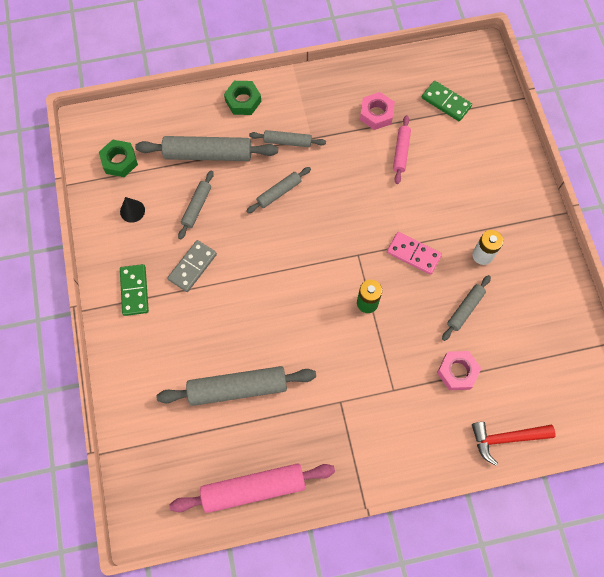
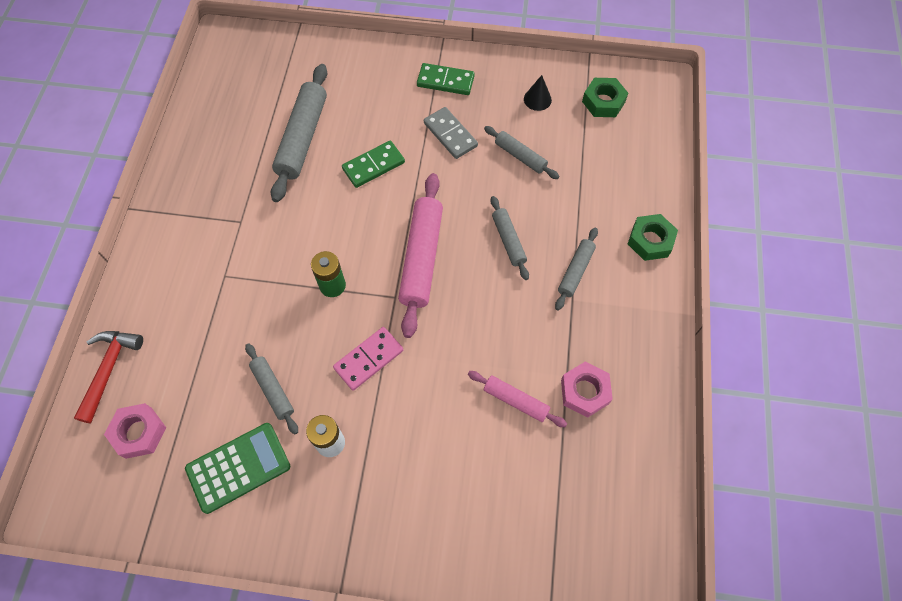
camera: 110 degrees right, 5 degrees down
(208, 154) = (585, 184): grey rolling pin -> none
(253, 488) = (203, 124): pink rolling pin -> pink rolling pin (422, 258)
(446, 102) = (576, 496): green domino -> green domino (373, 166)
(457, 372) = (207, 349): pink nut -> pink nut (139, 433)
(527, 307) = (238, 467): none -> green calculator

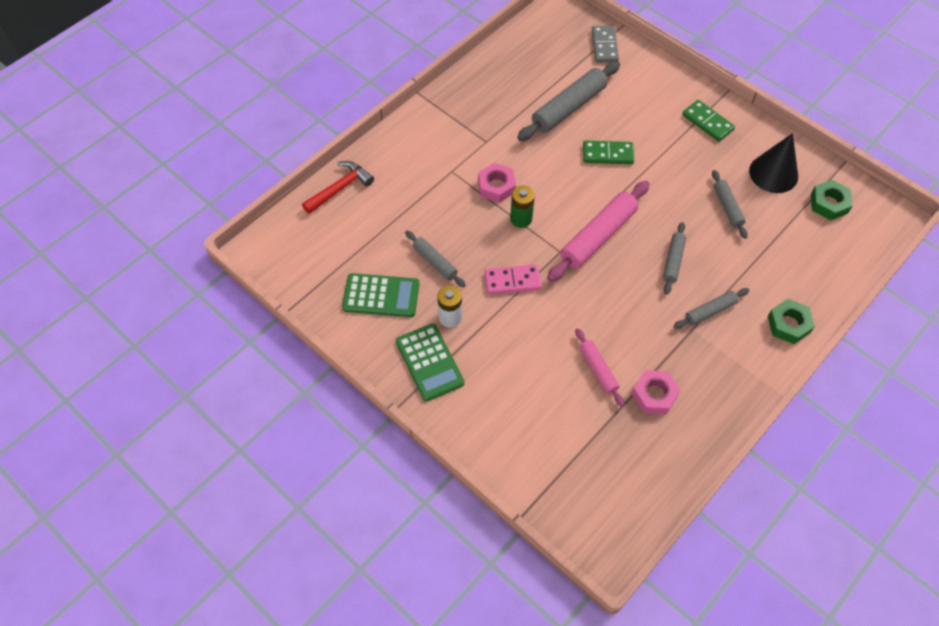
camera: 35 degrees right, 5 degrees down
(139, 433) = (334, 237): pink nut -> pink nut (496, 186)
(273, 390) = (435, 262): grey rolling pin -> grey rolling pin turned 45 degrees counterclockwise
(342, 510) = (429, 362): none -> green calculator
(450, 134) = (683, 163): grey domino -> grey domino (604, 46)
(537, 99) = (773, 173): black cone -> black cone, size x1.88

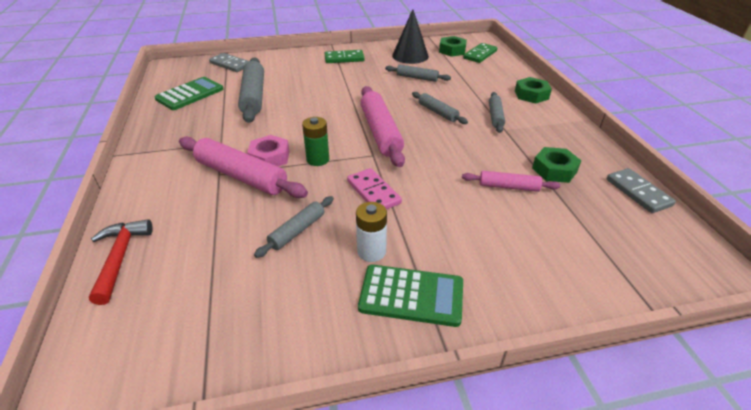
camera: 55 degrees left, 20 degrees down
(381, 296) = (289, 294): green calculator -> green calculator (190, 94)
(435, 262) = (297, 231): grey rolling pin -> grey rolling pin turned 45 degrees counterclockwise
(460, 186) = (241, 176): none -> pink rolling pin
(512, 281) = (373, 192): pink domino -> pink domino turned 60 degrees counterclockwise
(607, 154) = (316, 99): green domino -> green domino (480, 55)
(654, 395) = (554, 170): pink nut -> green nut
(673, 471) = (638, 192): none -> grey domino

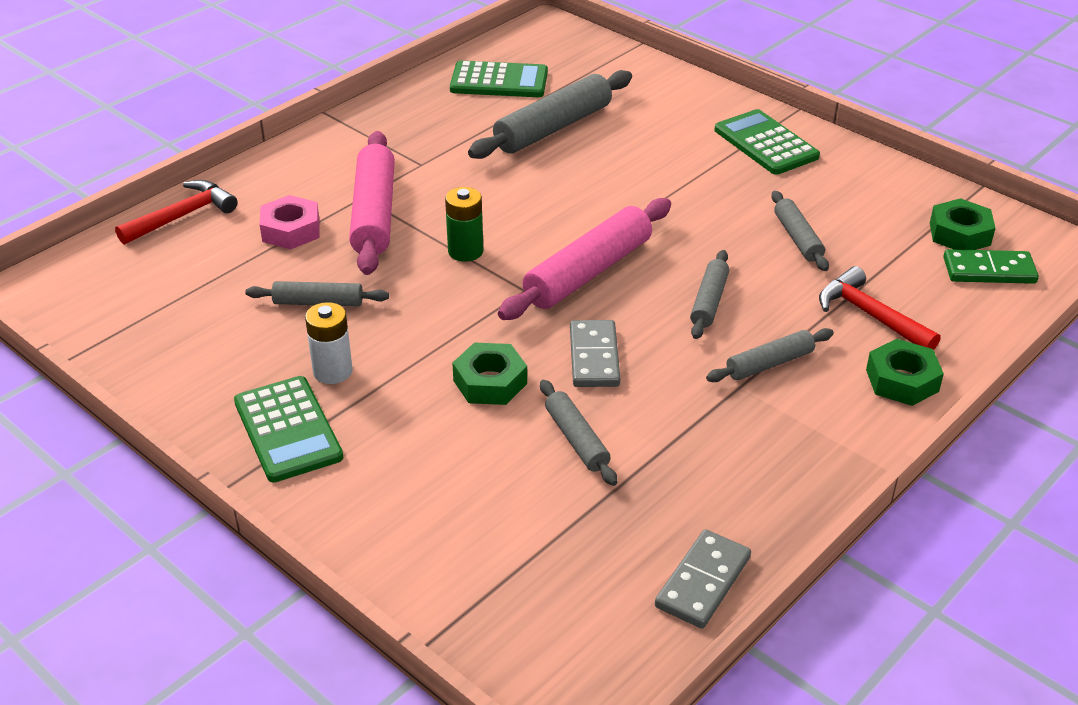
camera: 55 degrees right, 0 degrees up
(230, 64) = (612, 64): grey domino -> grey domino (594, 357)
(269, 157) = (430, 214): pink nut -> pink nut (291, 230)
(344, 58) = (766, 143): green domino -> green calculator
(373, 192) = (443, 326): pink domino -> none
(410, 56) = (870, 199): black cone -> none
(484, 84) = (870, 315): none -> red hammer
(508, 187) = (577, 439): pink rolling pin -> grey rolling pin
(554, 170) = (672, 473): green nut -> green nut (490, 382)

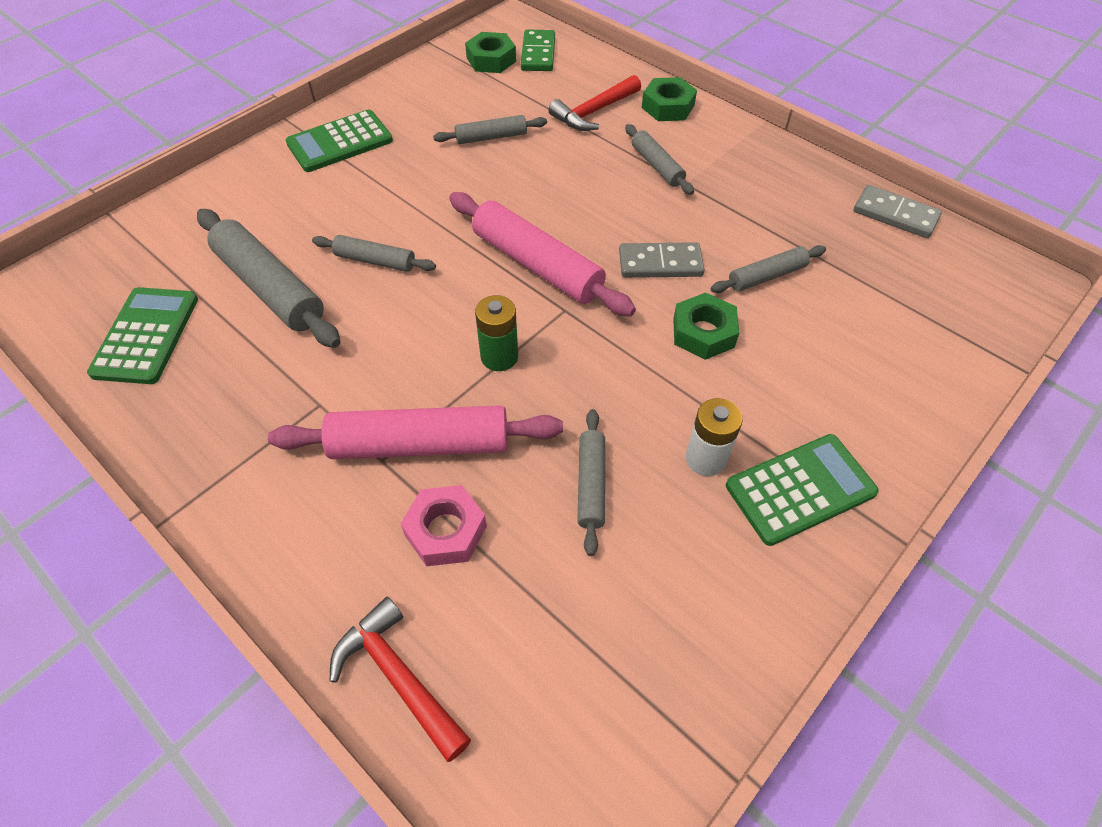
camera: 90 degrees left, 15 degrees up
(709, 301) = (579, 192): grey rolling pin -> grey rolling pin (375, 260)

